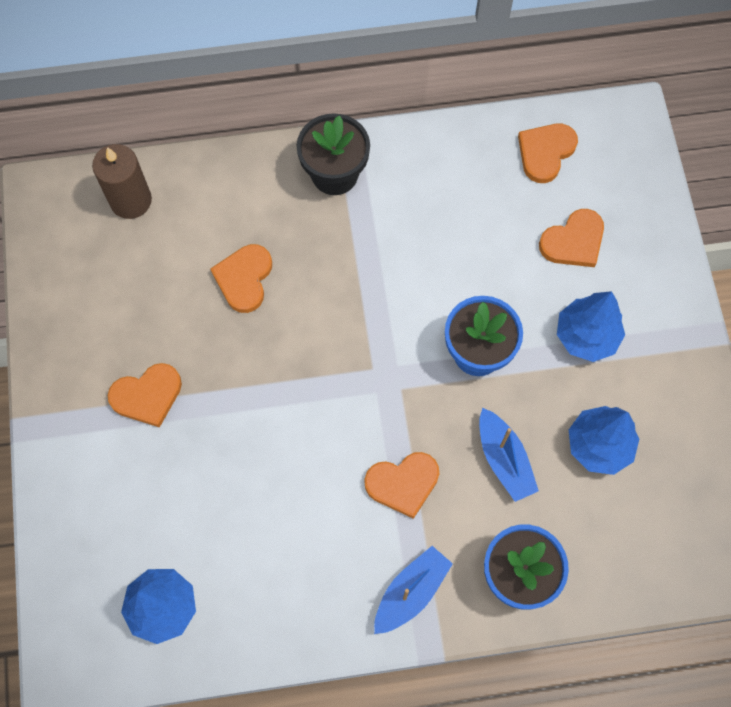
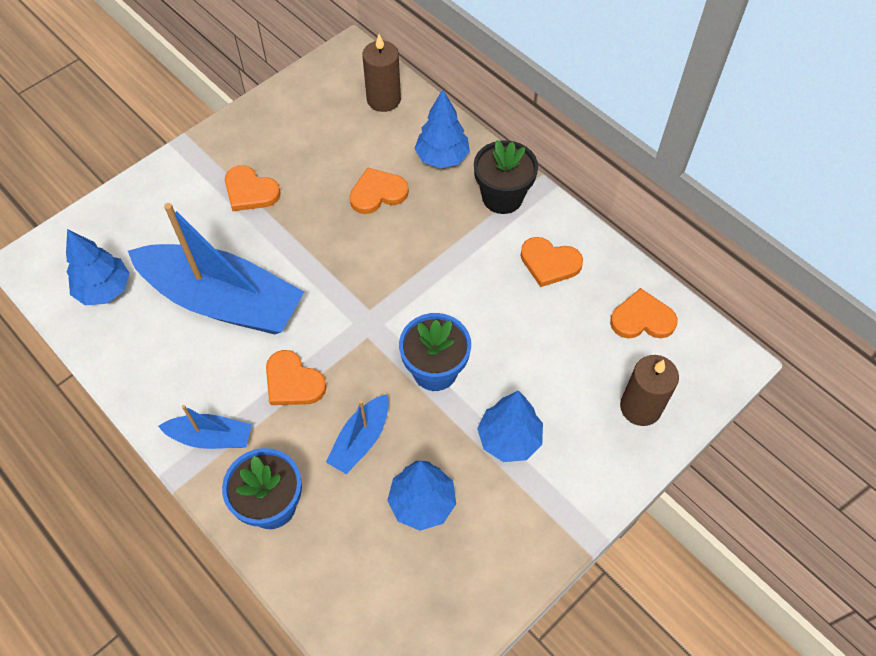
camera: 55 degrees right, 10 degrees down
(247, 195) = (442, 158): none -> blue tree
(264, 497) = (223, 300): none -> blue boat
(573, 241) = (583, 382): orange heart -> orange heart (549, 263)
(626, 214) = (640, 407): none -> brown candle

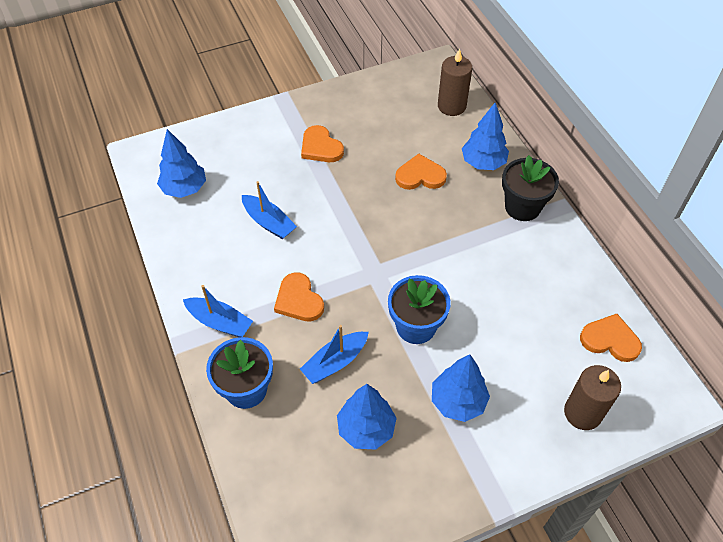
camera: 20 degrees right, 5 degrees down
(223, 300) = (269, 222): blue boat -> blue boat, size x0.46
(549, 263) = (544, 270): orange heart -> none

